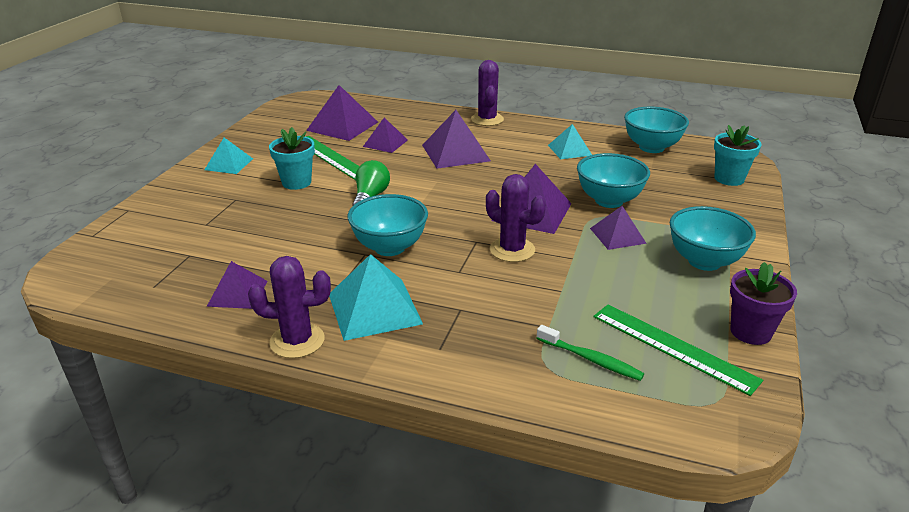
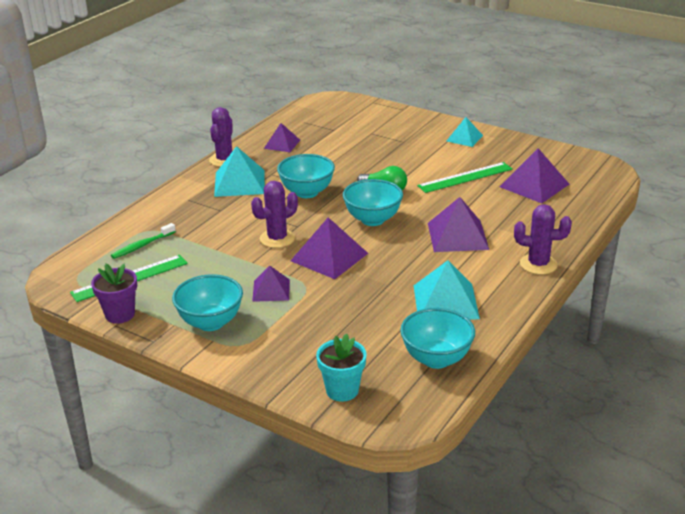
camera: 105 degrees right, 0 degrees up
(296, 182) = (422, 163): turquoise flower pot -> none
(385, 143) = (489, 203): purple pyramid -> none
(569, 150) = (445, 301): turquoise pyramid -> turquoise pyramid, size x1.62
(609, 201) = (330, 300): turquoise bowl -> turquoise bowl (372, 219)

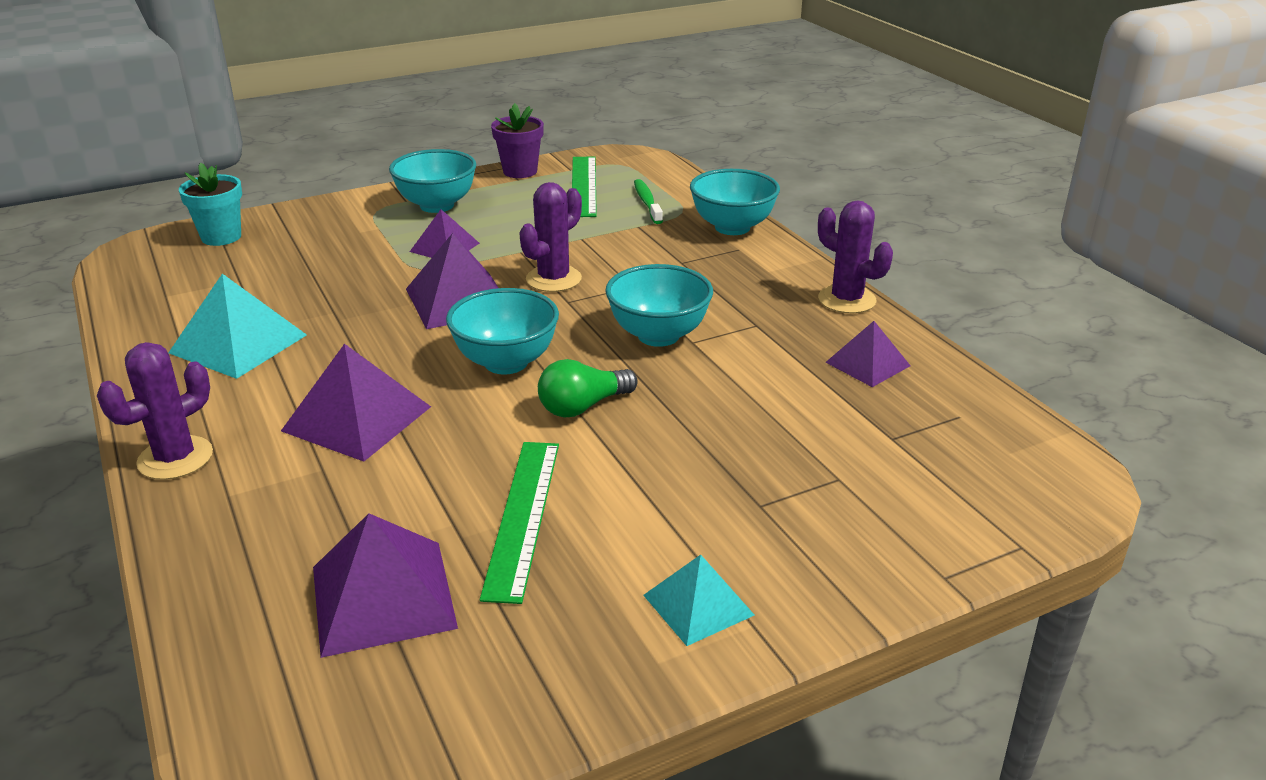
camera: 120 degrees right, 0 degrees up
(239, 183) = (751, 293): turquoise pyramid -> none
(277, 238) = (553, 279): purple cactus -> purple cactus turned 45 degrees clockwise
(436, 359) = (164, 298): turquoise bowl -> turquoise bowl (732, 227)

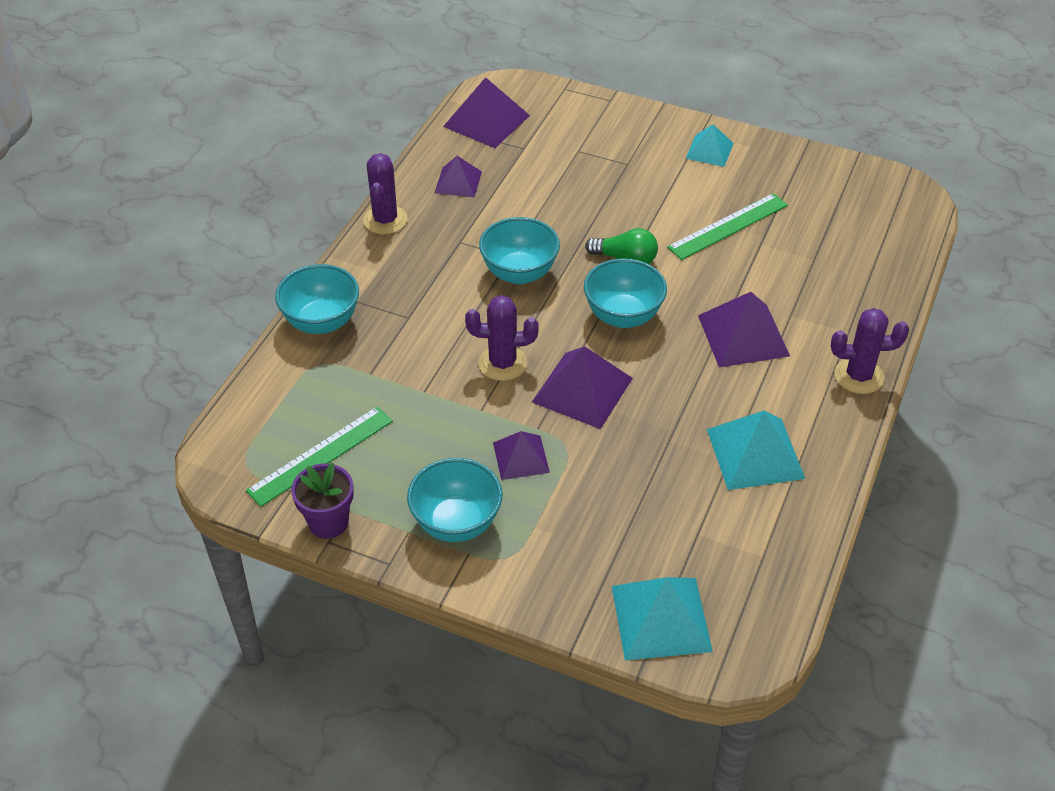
camera: 130 degrees left, 15 degrees up
(221, 237) = (660, 618): turquoise flower pot -> turquoise pyramid
(383, 596) = (823, 233): purple pyramid -> purple pyramid (486, 121)
(647, 202) = (318, 394): green toothbrush -> none

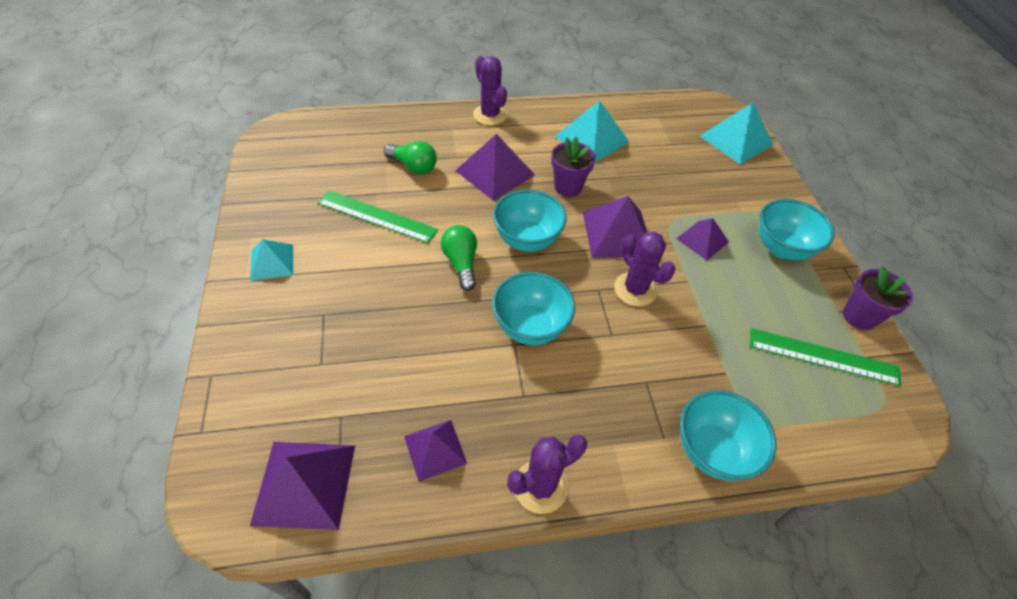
camera: 125 degrees left, 5 degrees up
(680, 385) = (568, 187): none -> purple flower pot
(793, 275) = (413, 166): none -> green light bulb

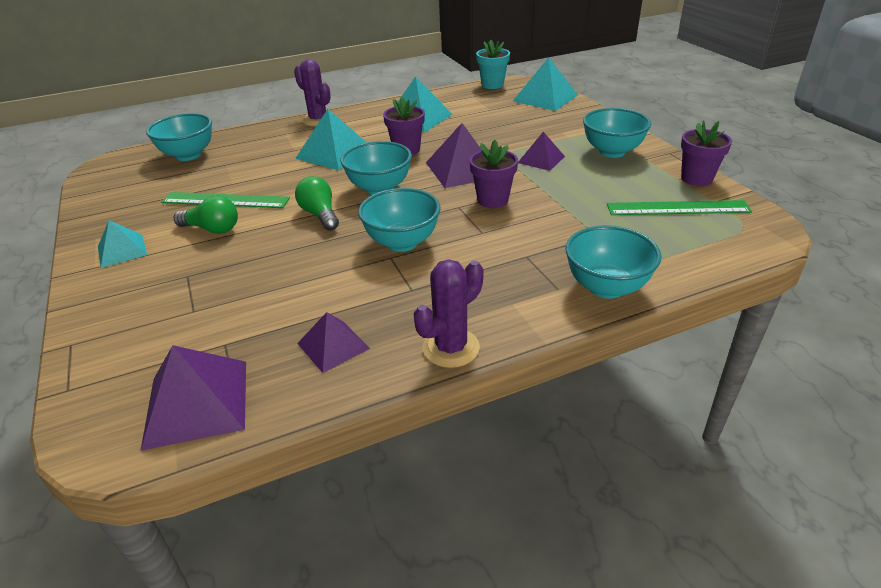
camera: 10 degrees left, 15 degrees down
(354, 137) = (188, 155): none -> turquoise bowl
(413, 166) = (253, 163): green light bulb -> green light bulb (212, 229)
(495, 172) = (334, 153): purple pyramid -> turquoise pyramid
(635, 289) = (492, 200): purple cactus -> purple flower pot
(684, 103) = (492, 85): none -> turquoise flower pot

